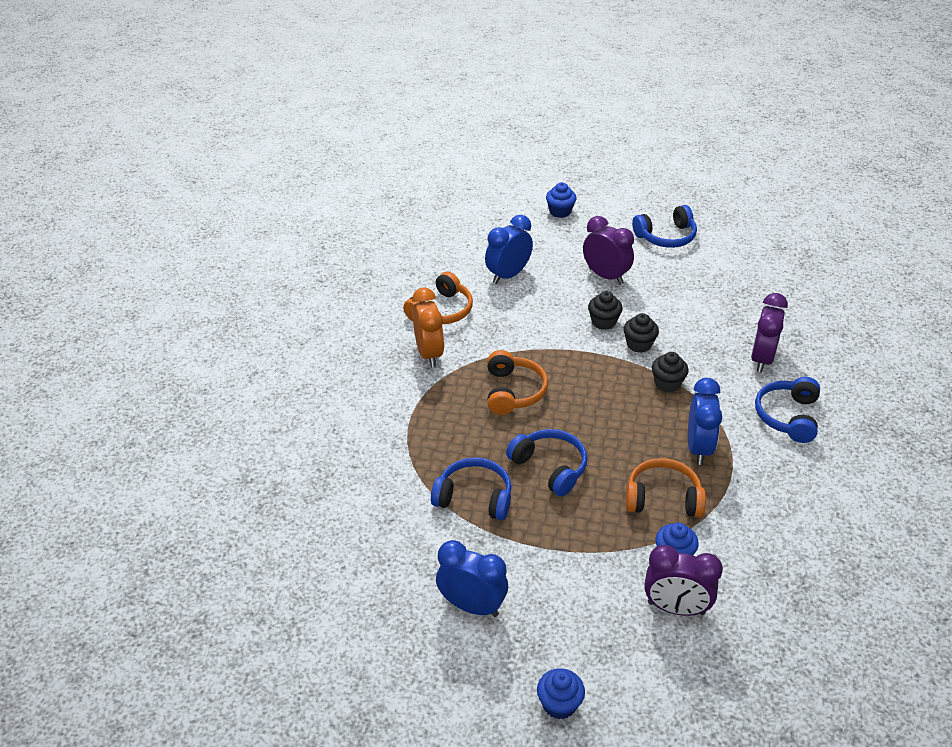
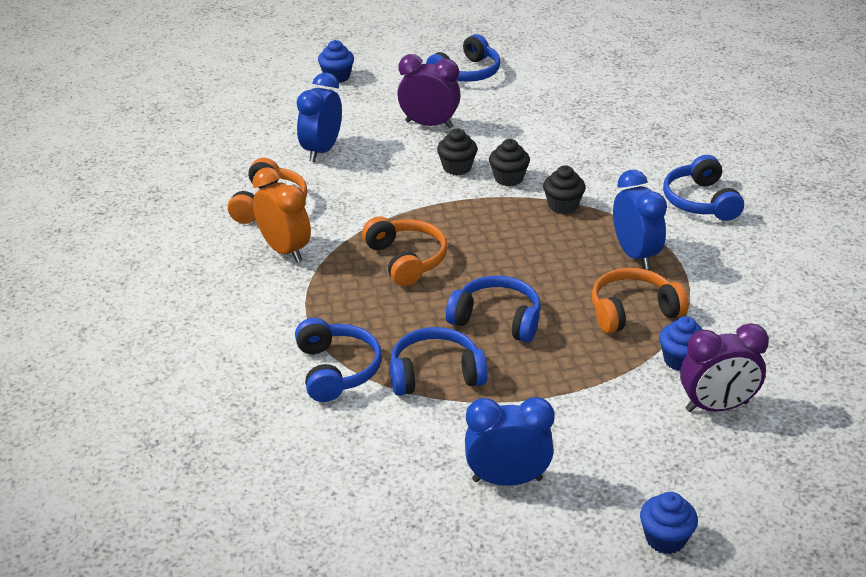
camera: 25 degrees left, 5 degrees down
(405, 468) = (337, 370): none -> blue headphones
(762, 359) = (640, 158): purple clock -> none

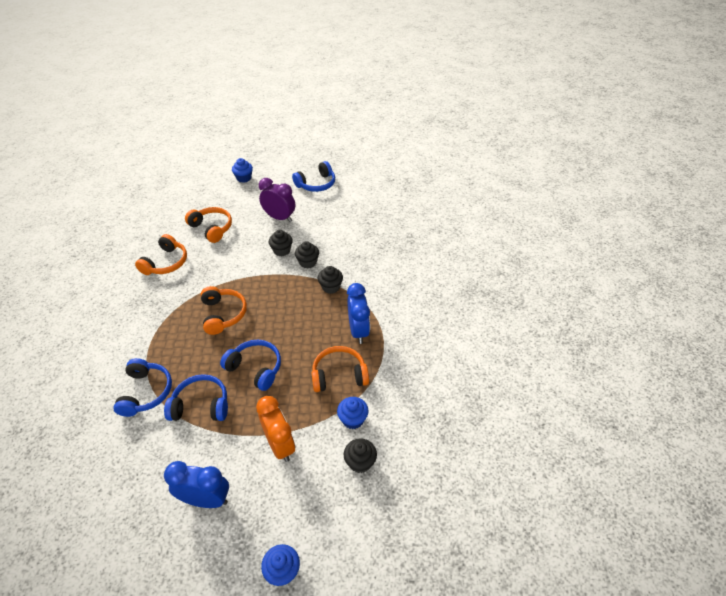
camera: 10 degrees right, 10 degrees up
(284, 250) = (159, 297): orange clock -> orange clock (280, 445)
(321, 150) = (212, 228): blue clock -> orange headphones
(700, 201) = (414, 295): blue headphones -> none
(717, 407) = (360, 462): purple clock -> black cupcake

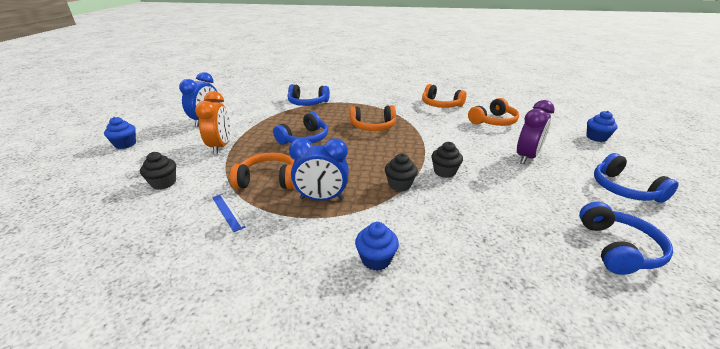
camera: 100 degrees right, 15 degrees down
(201, 405) = (283, 119): blue headphones -> blue headphones (618, 248)
(280, 445) = (220, 147): orange clock -> orange clock turned 75 degrees counterclockwise
(282, 250) = (464, 156): black cupcake -> none
(339, 375) = (268, 180): orange headphones -> orange headphones turned 90 degrees counterclockwise
(353, 419) = (210, 183): blue cupcake -> blue cupcake (376, 259)
(388, 387) = (228, 211): none -> blue ruler

